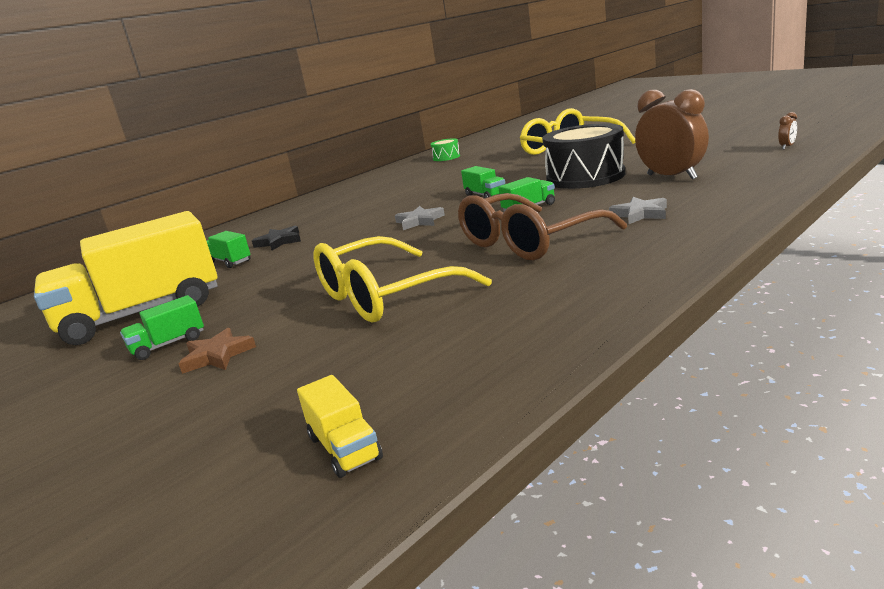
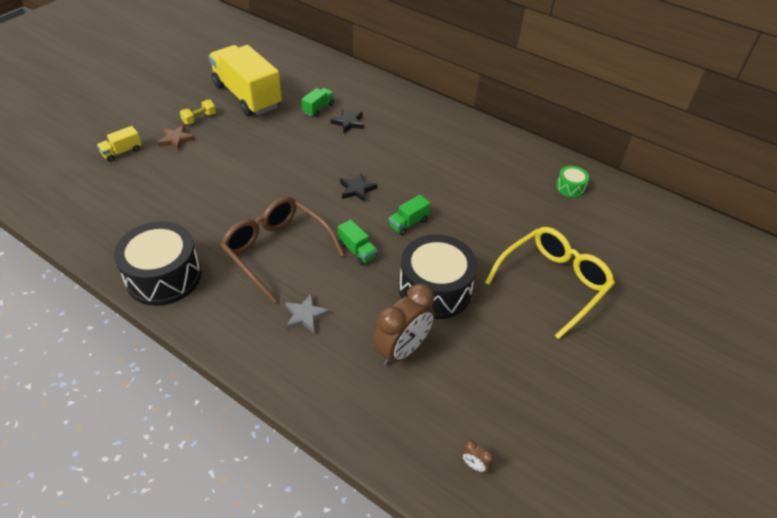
camera: 75 degrees right, 25 degrees up
(168, 344) = (199, 118): green truck -> yellow dumbbell
(344, 448) = (68, 198): yellow truck -> yellow truck (122, 152)
(385, 296) = (218, 189): yellow glasses -> none
(420, 221) = (357, 189): grey star -> black star
(589, 300) = (164, 276): none -> black drum

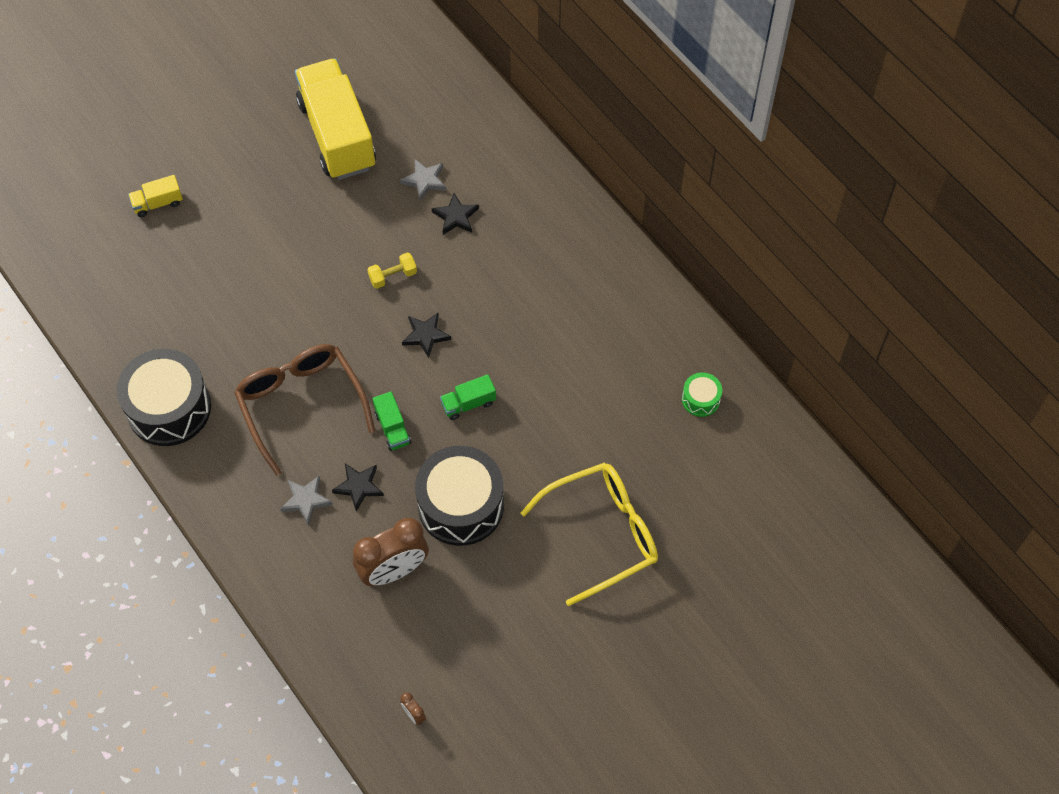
camera: 20 degrees right, 15 degrees up
(176, 140) = (227, 197): brown star -> none
(199, 118) = (264, 164): yellow dumbbell -> yellow dumbbell (393, 276)
(318, 109) = (424, 181): green truck -> grey star
(346, 295) = (358, 486): none -> black star

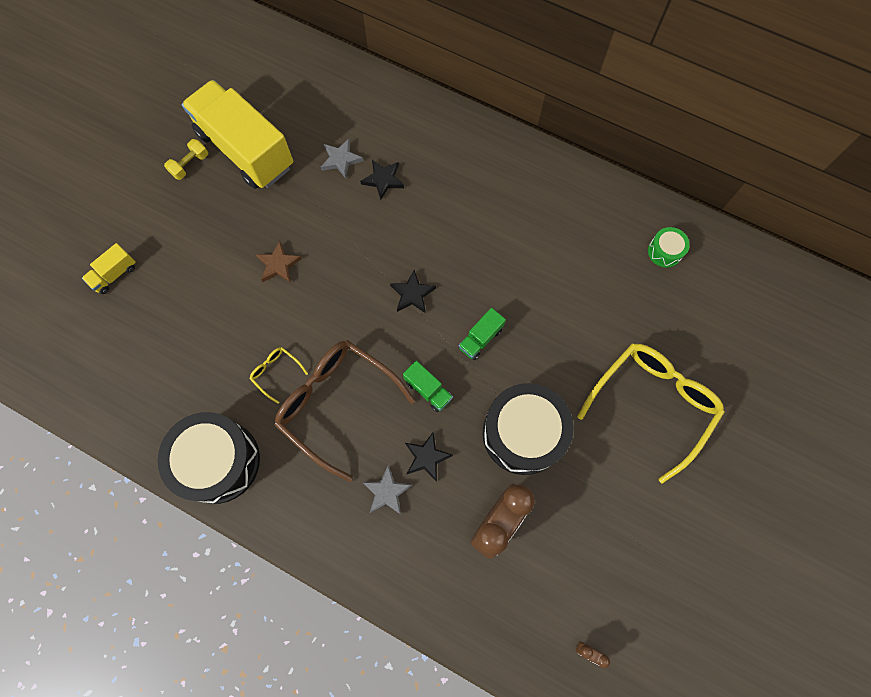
camera: 25 degrees left, 10 degrees up
(260, 353) = (276, 372): none -> yellow glasses
(313, 256) = (278, 265): none -> brown star
(393, 276) = (357, 253): yellow dumbbell -> yellow dumbbell (190, 165)

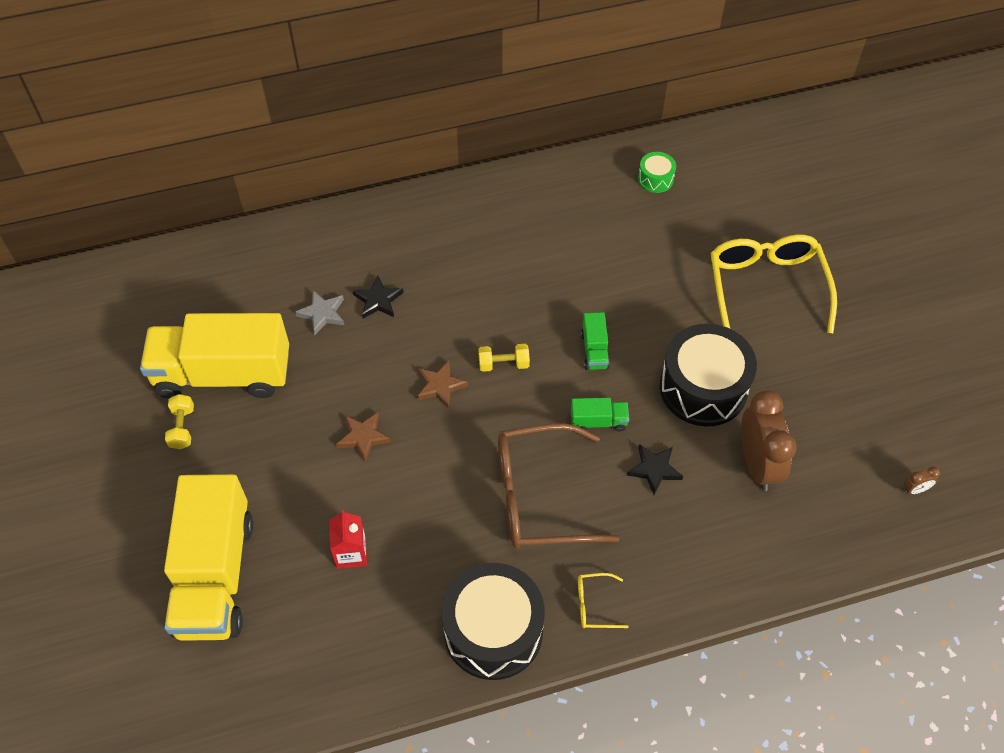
camera: 45 degrees left, 15 degrees down
(114, 274) = (215, 575): yellow truck -> yellow truck, size x2.46
(195, 332) = (351, 553): none -> red carton
(276, 372) = (461, 519): yellow glasses -> yellow glasses (594, 605)
(358, 273) = (440, 386): none -> brown star
(387, 492) = (654, 522): grey star -> none
(412, 294) = (503, 364): black star -> yellow dumbbell

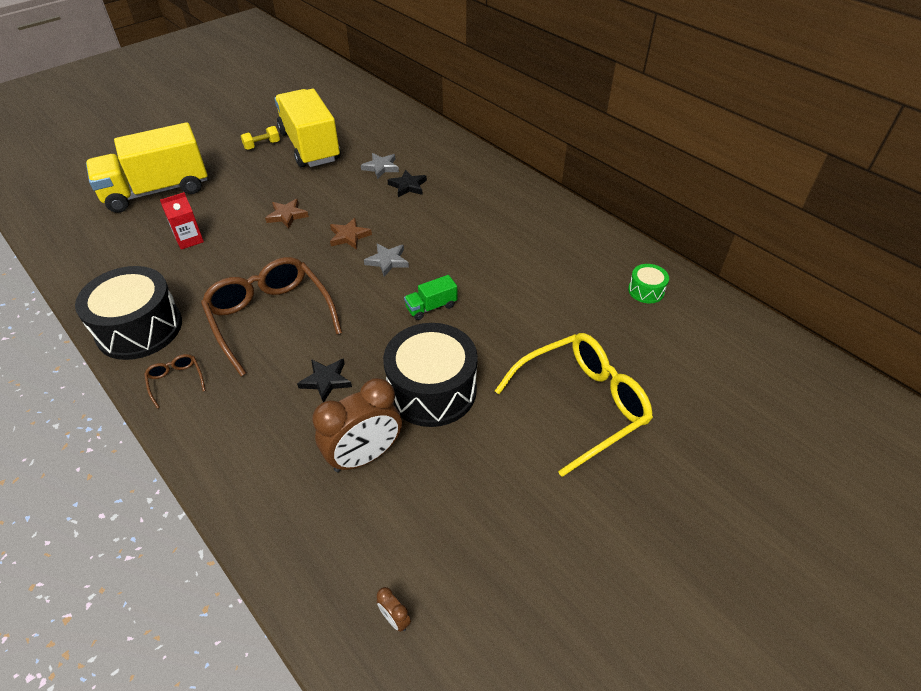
camera: 65 degrees right, 10 degrees down
(503, 364) = (387, 261): yellow dumbbell -> grey star
(594, 605) = (176, 381): yellow glasses -> brown glasses
(598, 421) = (359, 330): green truck -> none

